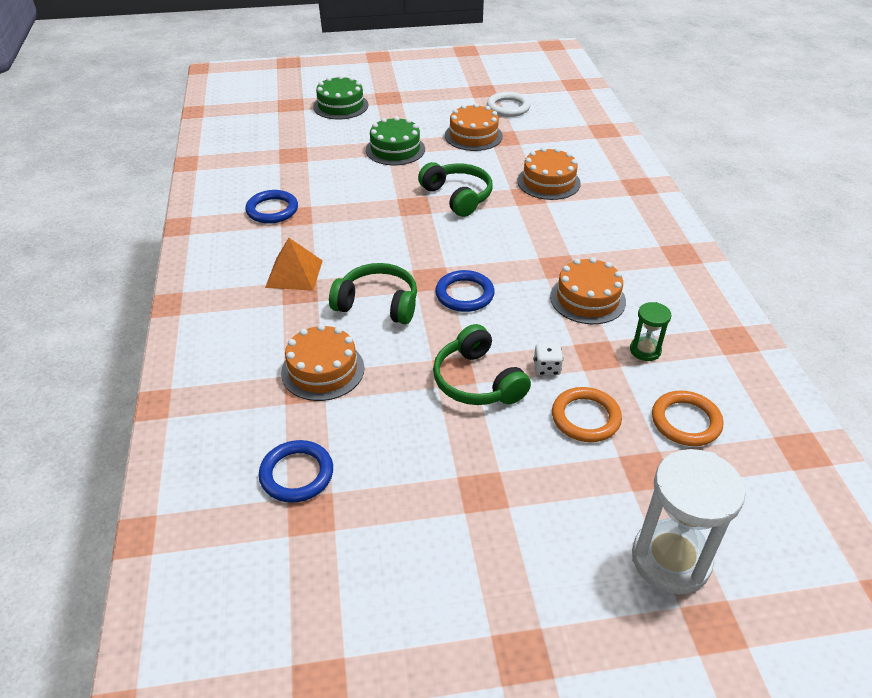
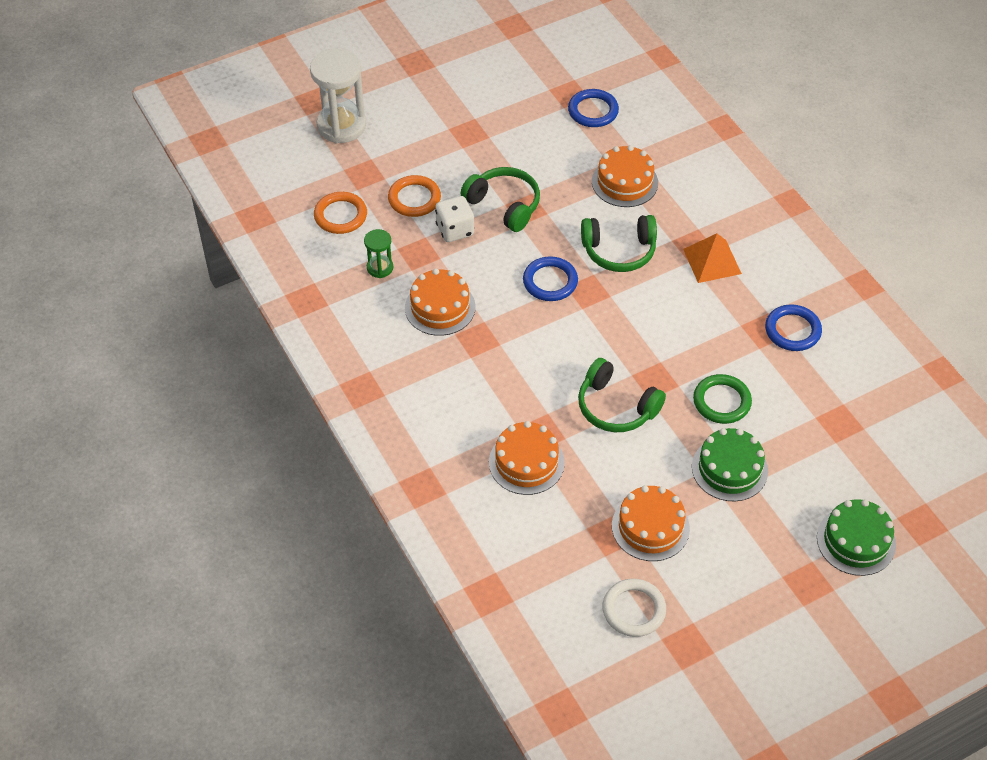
camera: 160 degrees right, 10 degrees up
(370, 182) = (721, 401): none -> green ring
(546, 368) = (455, 230): white dice -> white dice, size x1.55

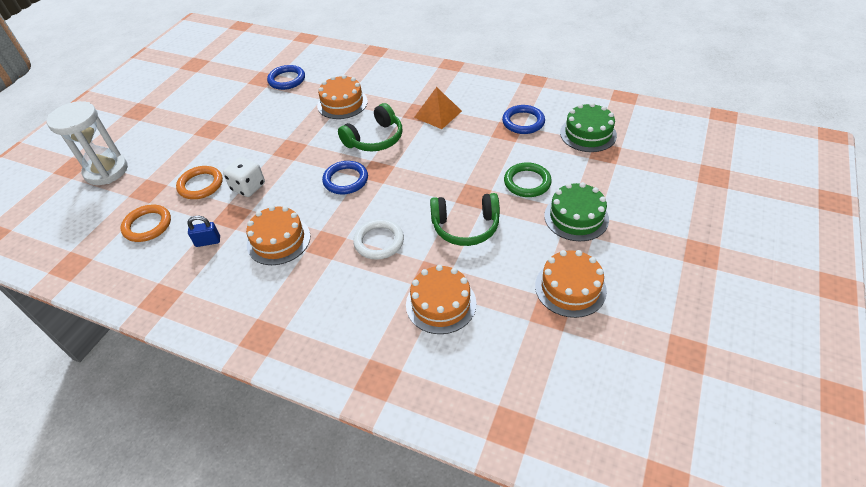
camera: 35 degrees left, 5 degrees down
(380, 268) = (208, 241): green hourglass -> blue padlock
(504, 205) = (272, 155): green headphones -> none
(633, 610) = (624, 355): white ring -> white ring (379, 241)
(856, 541) = (694, 209): green cake -> green cake (588, 134)

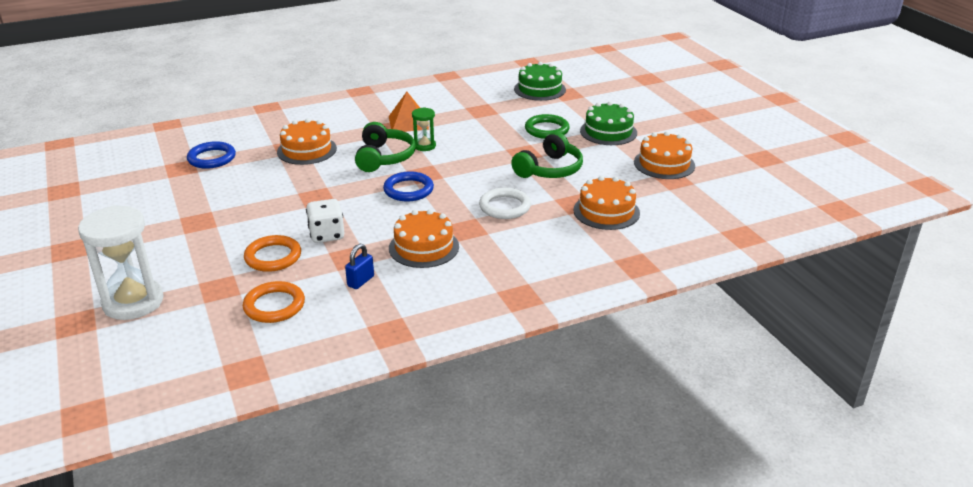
camera: 50 degrees left, 15 degrees down
(415, 144) = (424, 146): none -> green hourglass
(523, 122) = (484, 101): blue ring -> none

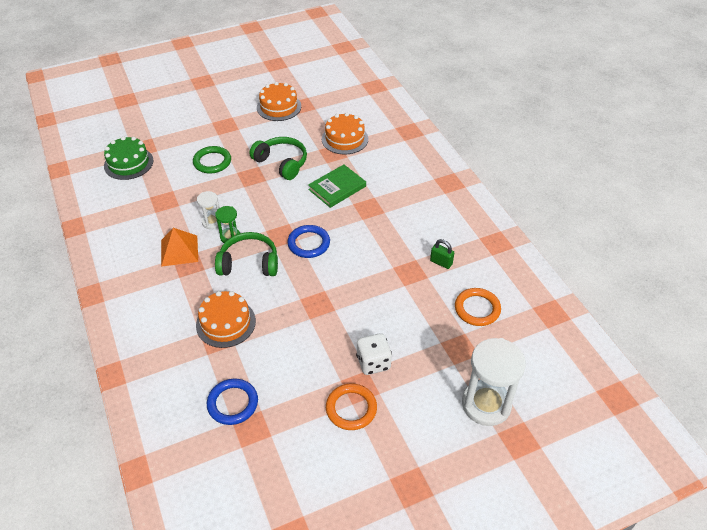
camera: 90 degrees left, 15 degrees up
(273, 257) = (413, 320): orange ring -> orange ring (351, 408)
(327, 235) = (379, 289): white dice -> white dice (373, 362)
(360, 281) = (441, 262): blue padlock -> green padlock
(424, 247) = (394, 230): orange cake -> none
(448, 135) = (212, 222): none -> white hourglass
(505, 207) = (337, 188): white ring -> green book
(608, 132) = (222, 129): green cake -> none

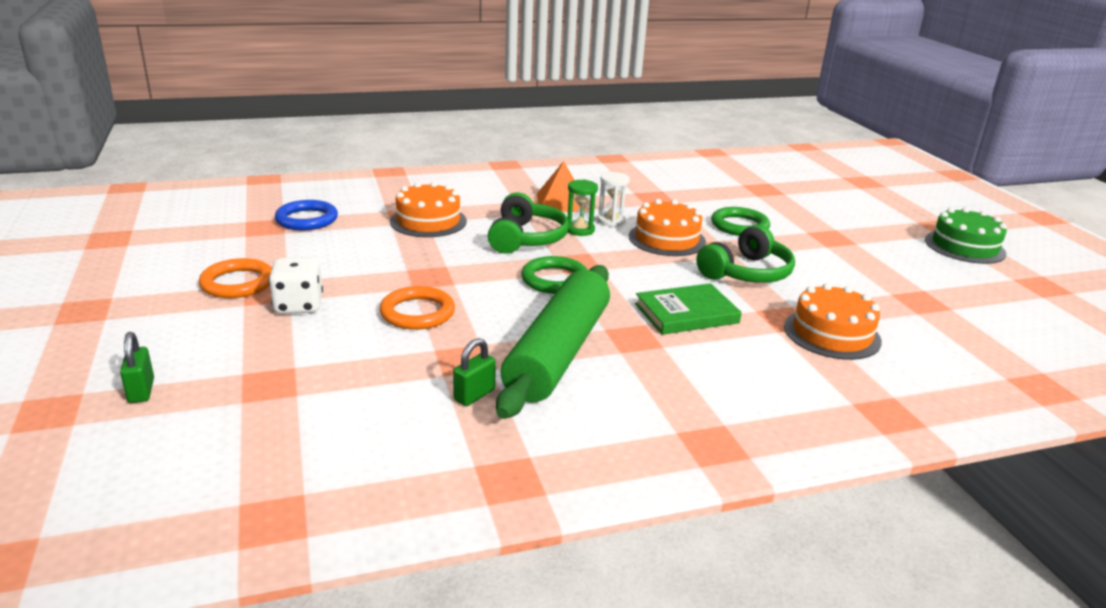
camera: 95 degrees right, 20 degrees down
(128, 163) = (727, 181): green cake -> green cake (964, 246)
(279, 107) = (904, 280): orange cake -> orange cake (667, 239)
(309, 243) = (555, 280): blue ring -> green ring
(337, 188) = (686, 313): green book -> green book turned 75 degrees counterclockwise
(392, 235) = (558, 353): none -> green rolling pin
(477, 309) = (341, 418): orange ring -> orange ring (417, 313)
(486, 404) = (141, 391): white hourglass -> green padlock

